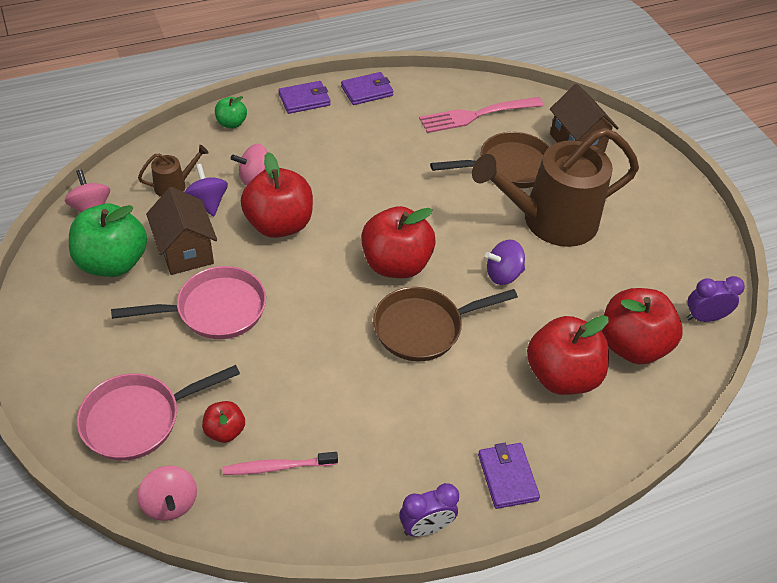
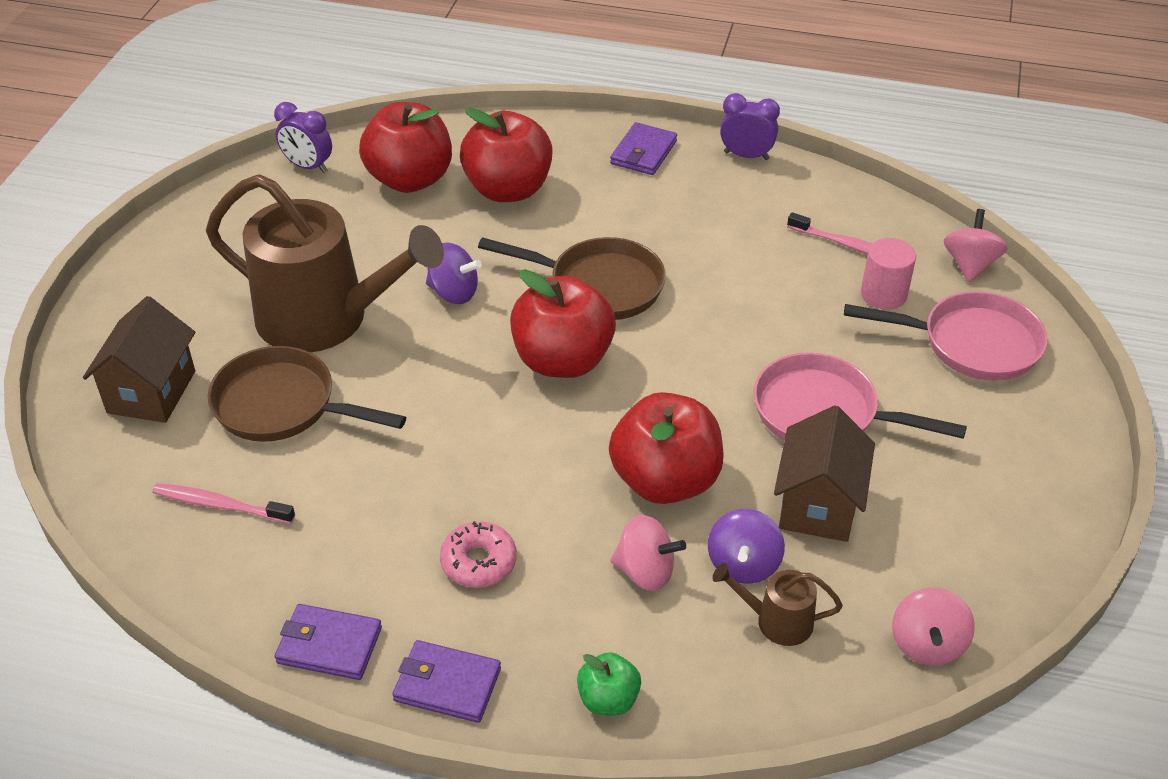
camera: 140 degrees left, 5 degrees down
(113, 262) = (928, 538): green apple -> none
(225, 431) = (883, 294): red apple -> pink cylinder
(337, 146) = (478, 562): none -> pink donut
(477, 115) = (221, 505): pink fork -> pink toothbrush

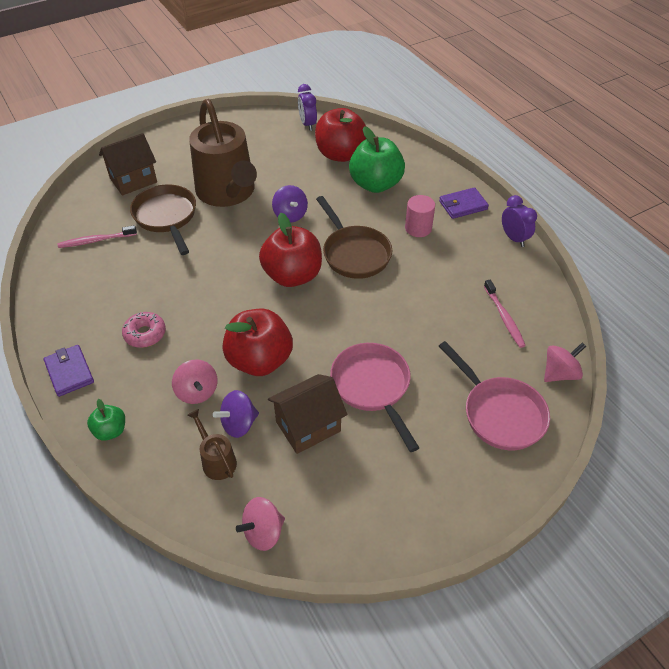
camera: 45 degrees right, 5 degrees up
(221, 505) = (96, 240): pink toothbrush -> pink toothbrush turned 75 degrees counterclockwise
(329, 645) = (56, 322): purple wallet -> none
(508, 189) = (375, 184): red apple -> green apple
(883, 294) = (487, 354): pink cylinder -> pink cylinder (418, 228)

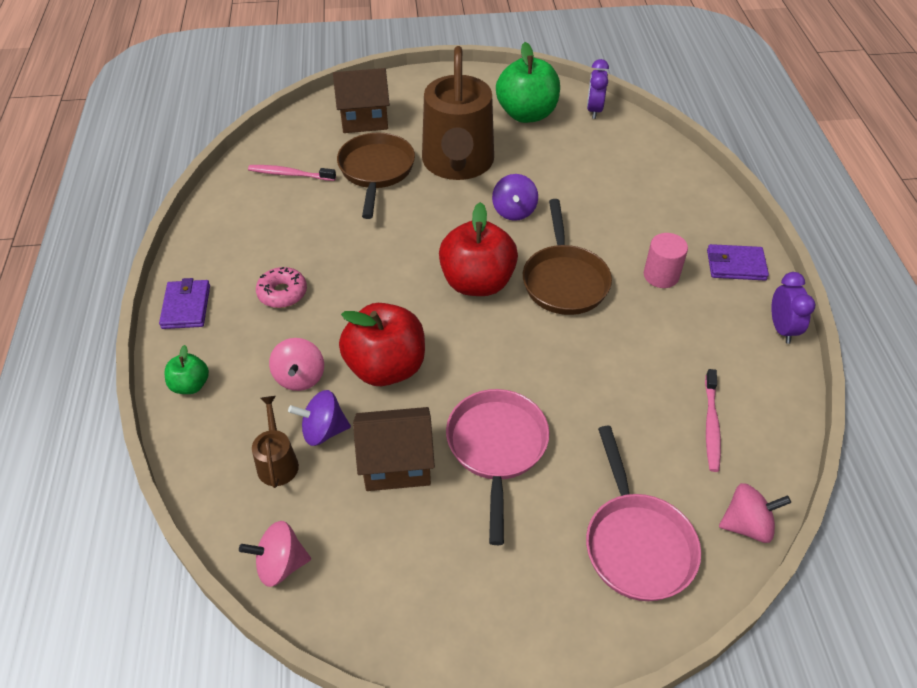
camera: 25 degrees right, 0 degrees up
(340, 154) = (614, 157): red apple -> none
(375, 184) = (637, 205): green apple -> green apple (526, 114)

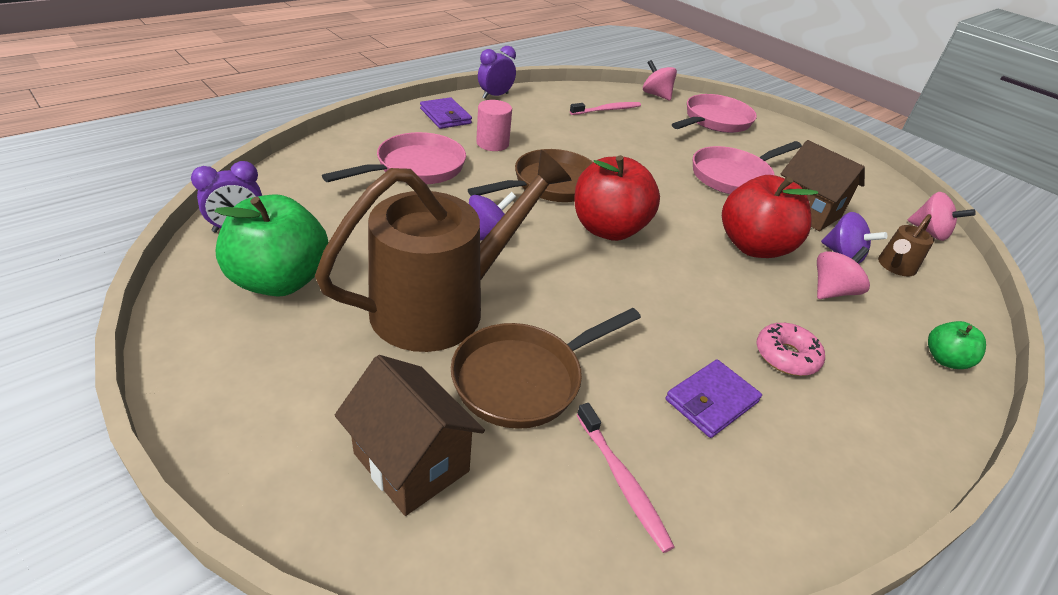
camera: 130 degrees left, 10 degrees down
(186, 306) = (910, 431): purple wallet -> purple wallet (711, 401)
(635, 209) = (415, 168): none -> pink pan

